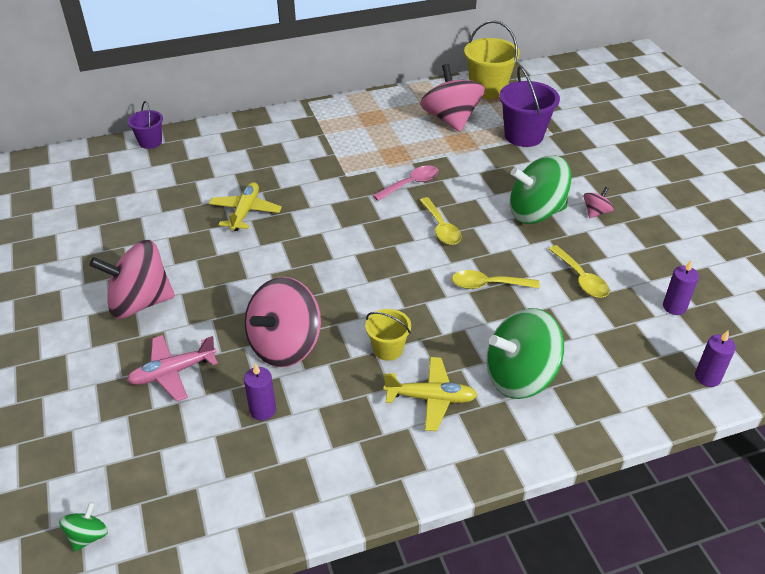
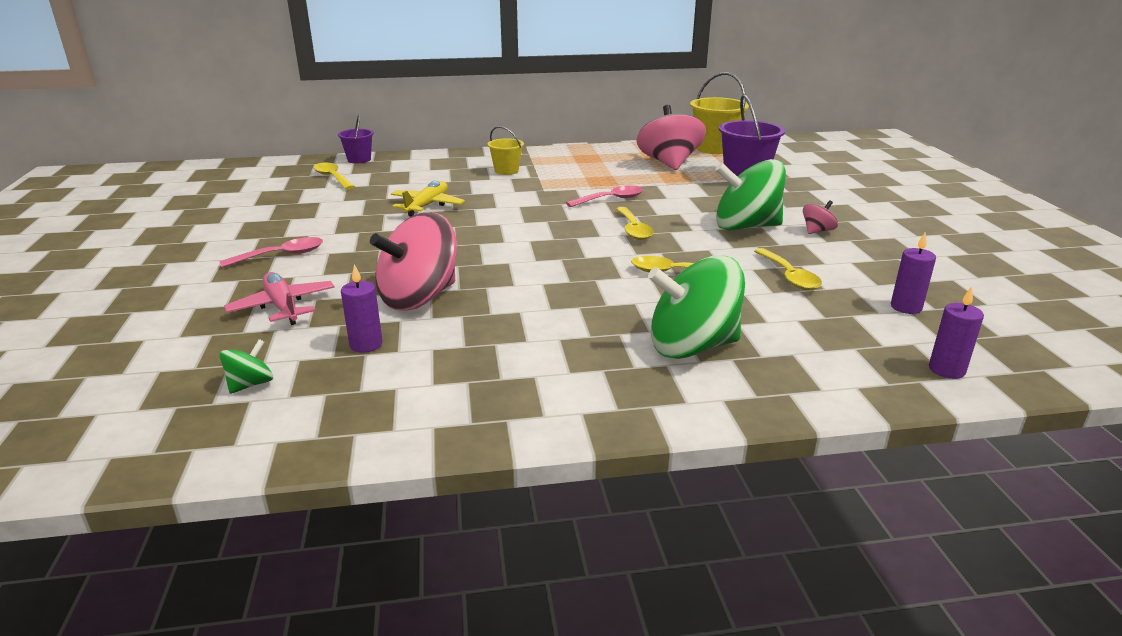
camera: 10 degrees right, 15 degrees down
(88, 536) = (95, 428): green spinning top -> green spinning top (251, 384)
(136, 176) = (332, 178): none -> yellow spoon
(140, 302) = (281, 255): pink spinning top -> pink spoon
(172, 372) = (283, 307): pink plane -> pink plane turned 75 degrees clockwise
(388, 349) = (536, 310): yellow bucket -> yellow bucket (506, 171)
(431, 398) = (573, 354): yellow plane -> none

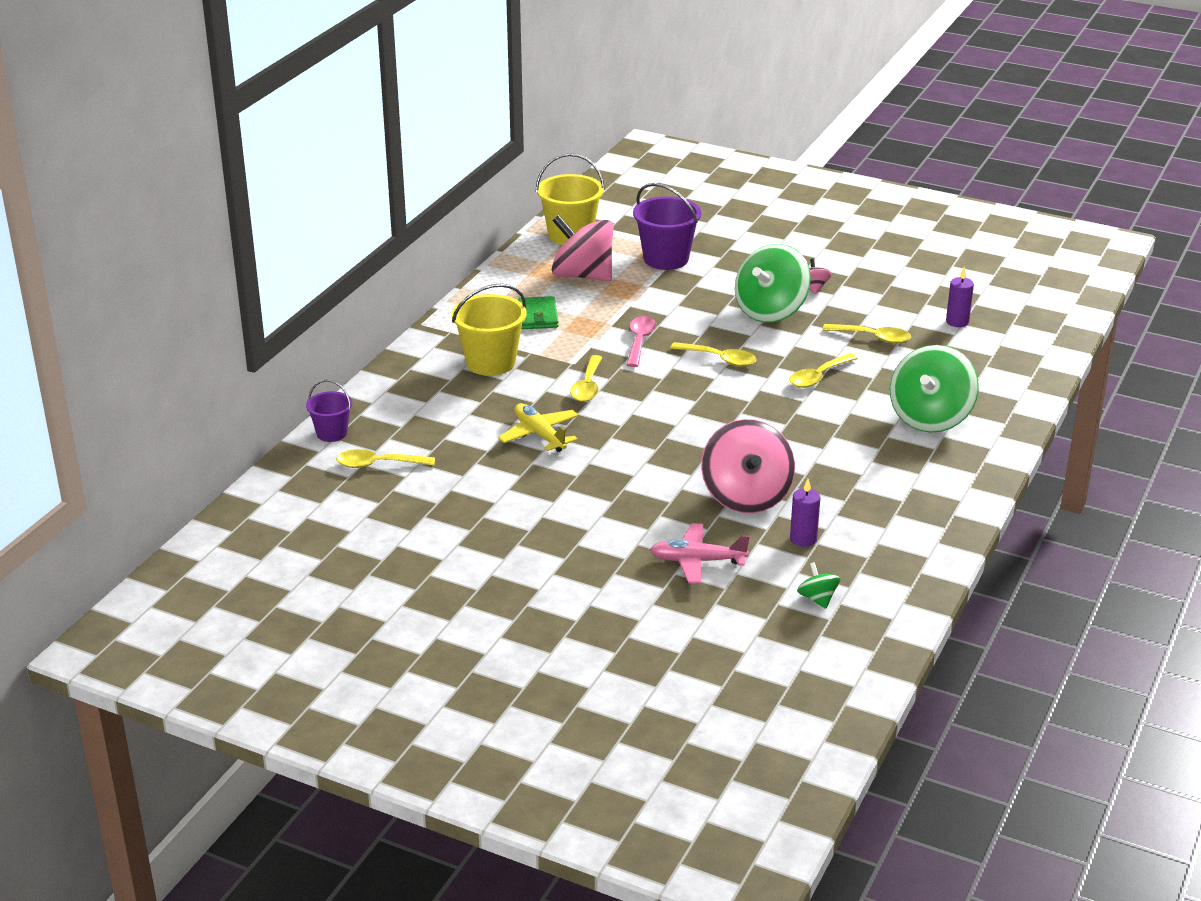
camera: 55 degrees left, 5 degrees up
(281, 255) = (580, 540): pink spoon -> none
(506, 171) = (491, 362): yellow bucket -> yellow bucket, size x1.72
(518, 201) = (587, 386): none -> yellow spoon
(590, 166) = (538, 316): none -> green wallet
(946, 370) = (1035, 351): purple candle -> none

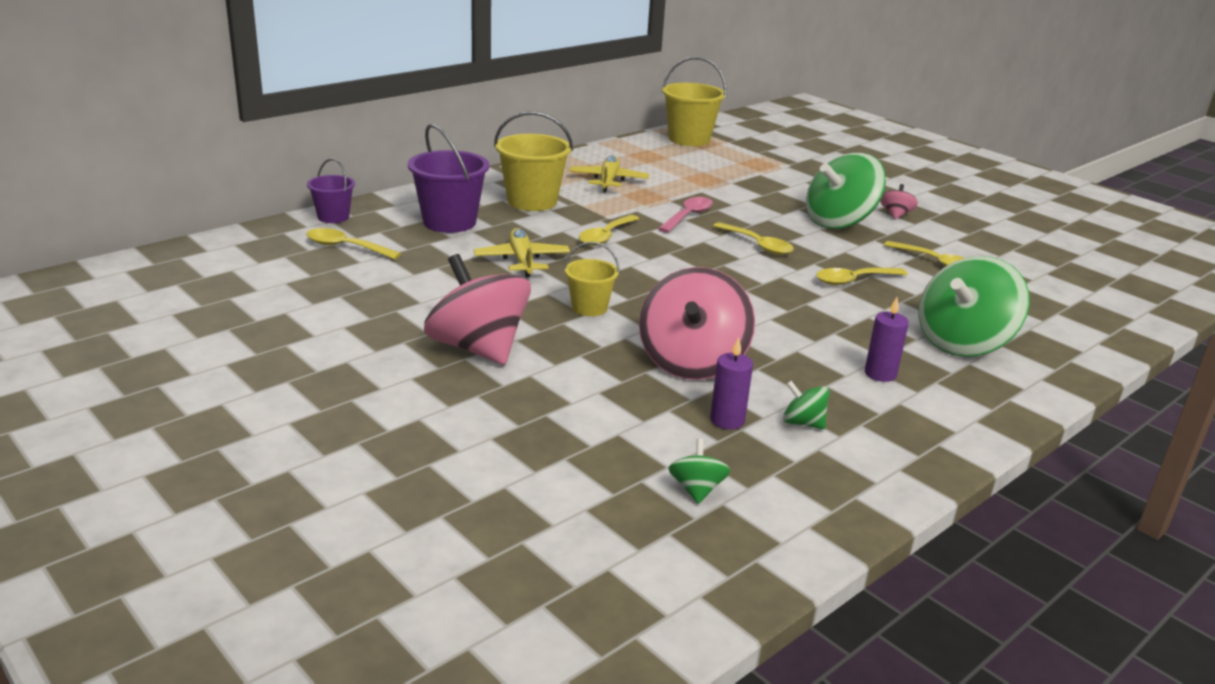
camera: 20 degrees right, 5 degrees down
(538, 316) = (608, 181): green wallet -> yellow plane
(582, 275) = (675, 164): pink spinning top -> pink spinning top (478, 348)
(632, 468) = (589, 308): none -> yellow bucket
(666, 259) = (763, 169): purple bucket -> purple bucket (449, 222)
(697, 561) = (582, 409): pink plane -> none
(855, 525) = (803, 423): none -> green spinning top
(957, 322) = (1041, 270): purple candle -> purple candle (880, 374)

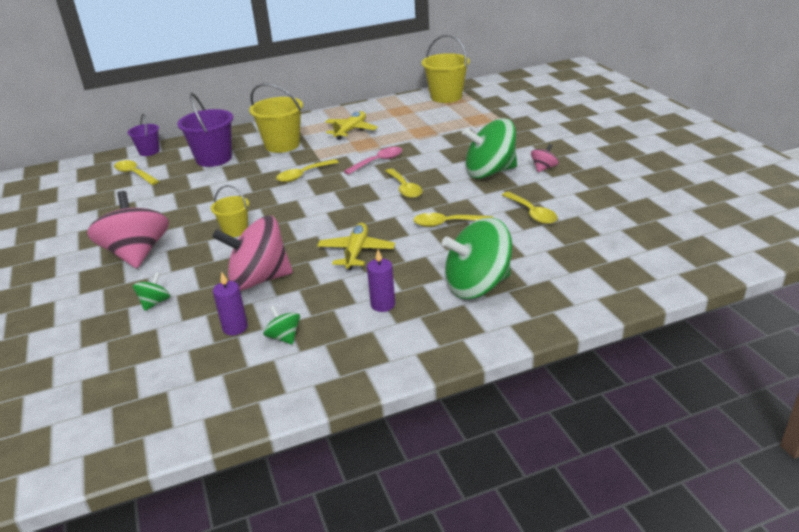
camera: 25 degrees right, 5 degrees up
(522, 261) = (229, 191): yellow plane -> yellow plane (356, 252)
(692, 362) = (259, 279): pink spinning top -> pink spinning top turned 45 degrees clockwise
(696, 489) = (161, 377): green spinning top -> green spinning top (155, 303)

